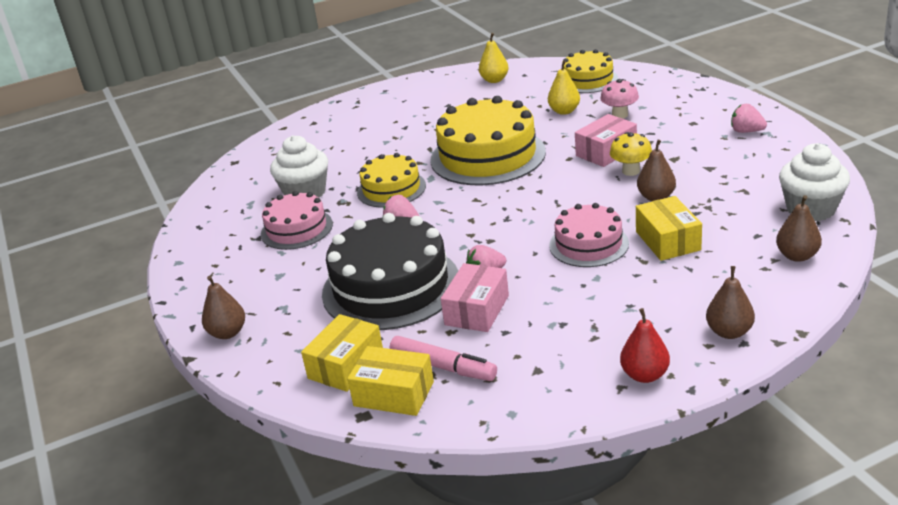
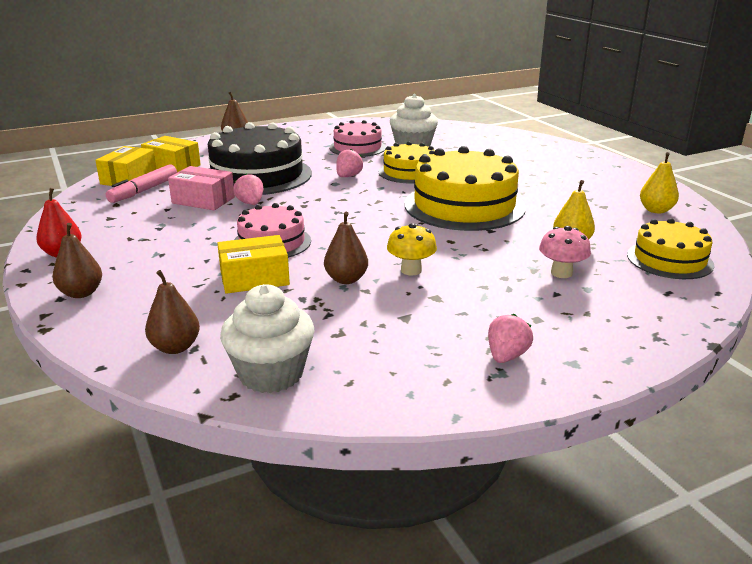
camera: 85 degrees right, 5 degrees down
(606, 152) = (461, 260): pink box -> none

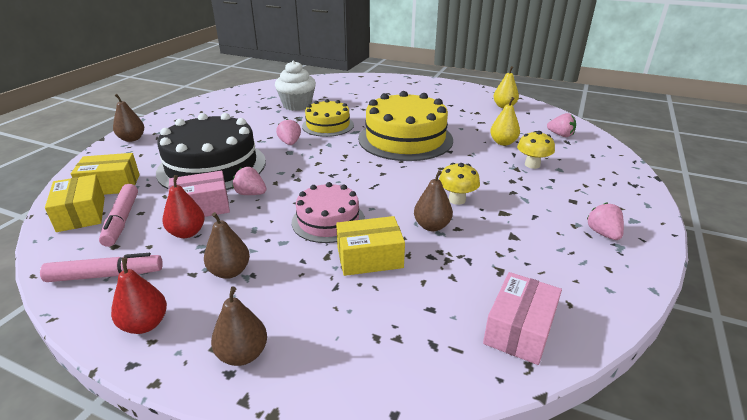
camera: 40 degrees left, 5 degrees up
(86, 219) = (106, 275): none -> pink marker
(167, 213) = (187, 233): none -> red pear
(175, 347) = (419, 353): brown pear -> brown pear (230, 272)
(254, 278) = (369, 258): yellow box -> yellow box turned 45 degrees clockwise
(271, 374) = (519, 329): white cupcake -> pink box
(357, 147) = (256, 117): pink cake -> none
(561, 273) = (532, 165): pink mushroom -> yellow mushroom
(669, 260) = (560, 135): yellow cake -> pink strawberry

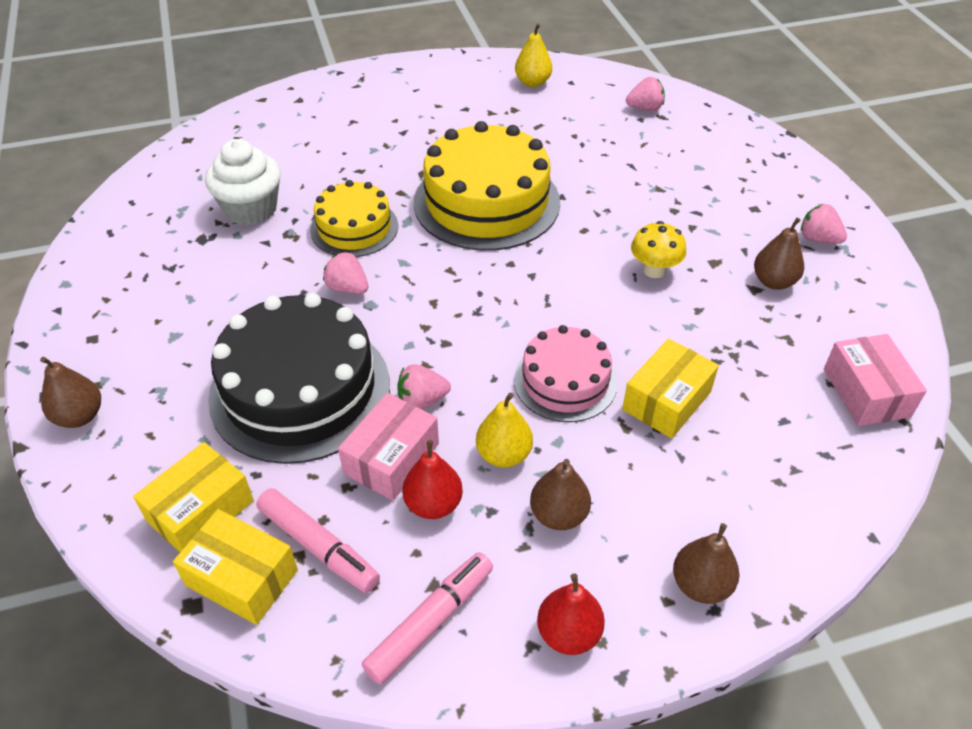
camera: 40 degrees left, 15 degrees up
(432, 226) = (673, 322): brown pear -> brown pear (773, 281)
(503, 142) = (601, 152): yellow pear -> yellow pear (504, 454)
(532, 165) = (667, 174): yellow mushroom -> none

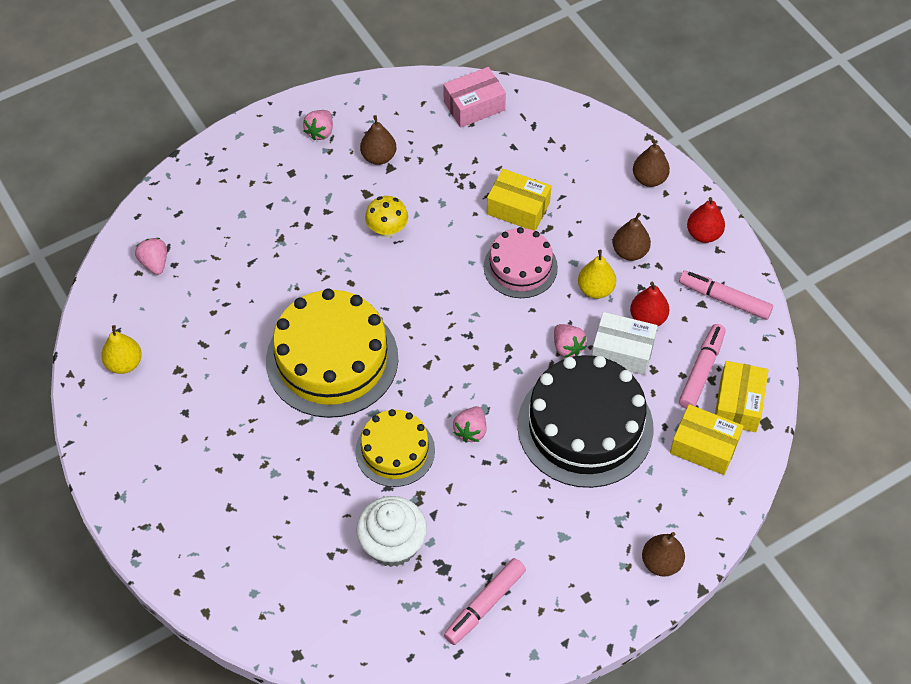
camera: 105 degrees left, 10 degrees up
(143, 259) = (484, 605): none -> pink marker
(391, 458) = (622, 351): pink box -> white box

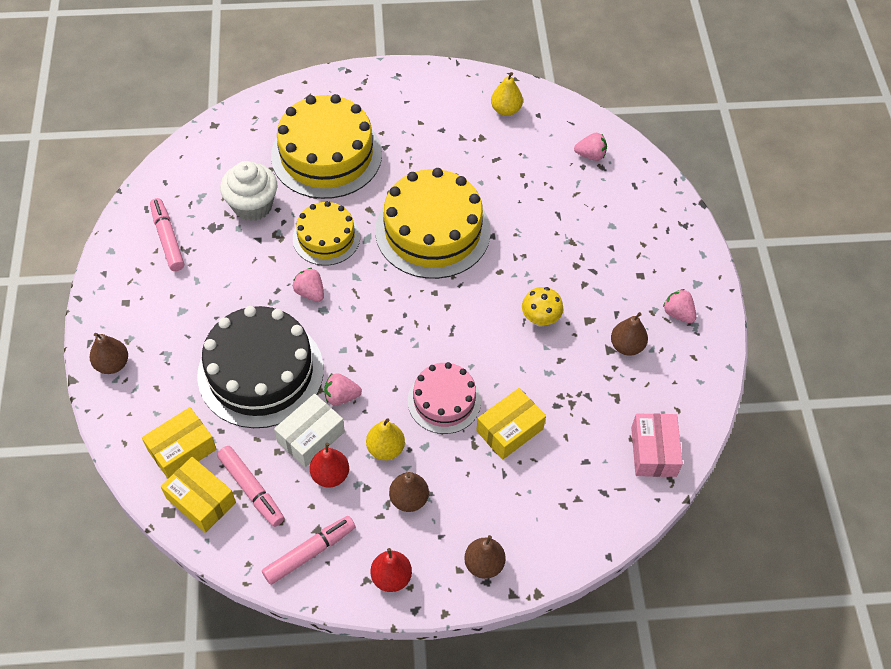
camera: 115 degrees right, 0 degrees up
(281, 508) = (326, 155): none -> yellow cake

